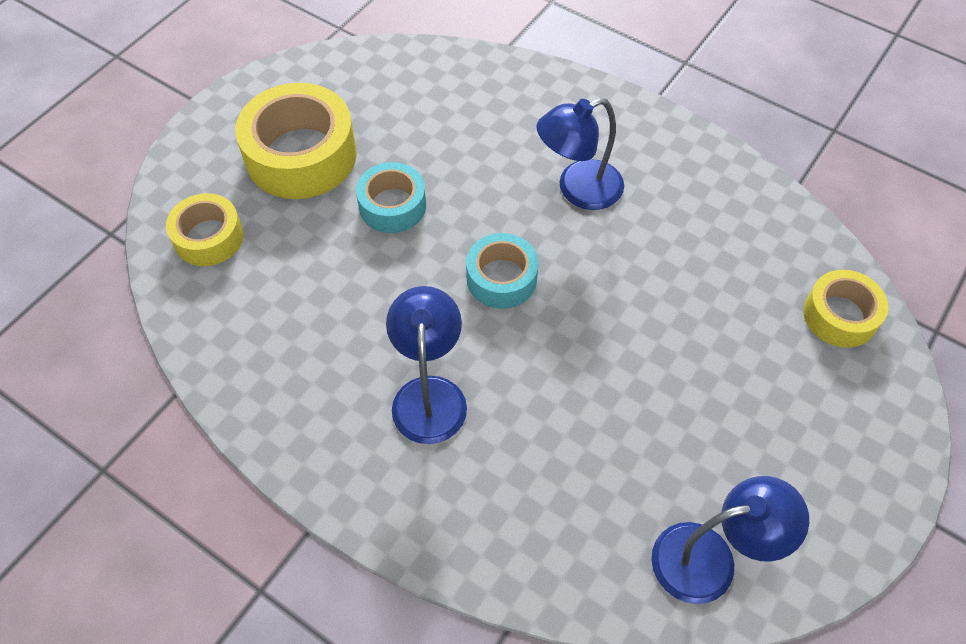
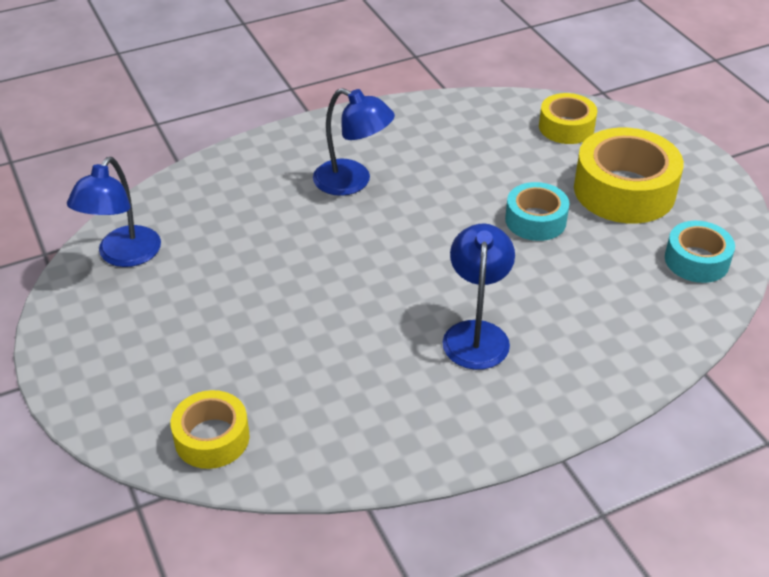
camera: 120 degrees right, 15 degrees down
(501, 278) = (419, 251): turquoise tape -> turquoise tape (696, 260)

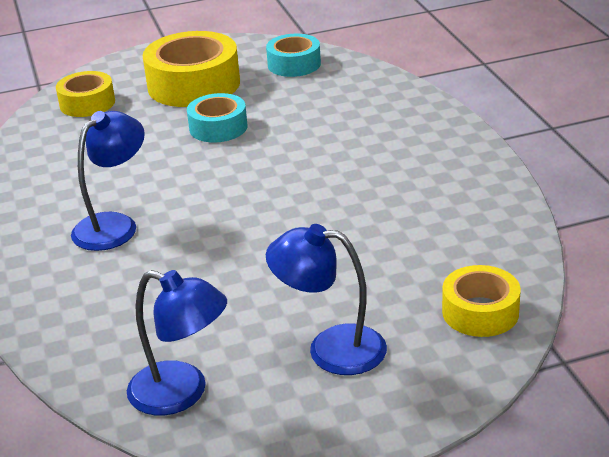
camera: 80 degrees left, 10 degrees down
(476, 334) = (360, 164): blue lamp -> blue lamp (331, 348)

